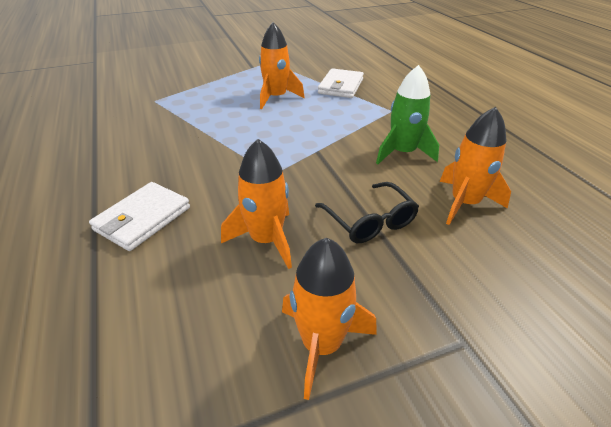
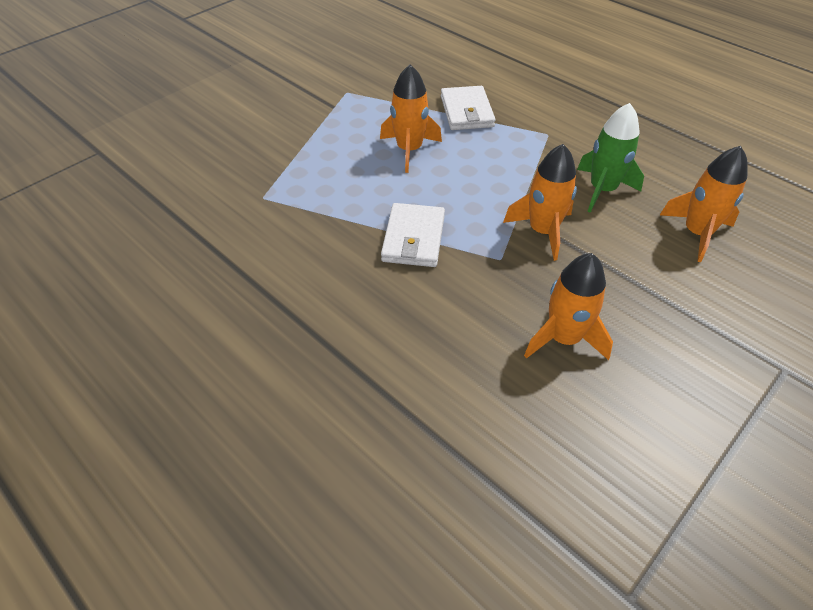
camera: 25 degrees left, 10 degrees up
(143, 219) = (423, 362): white wallet -> white wallet (413, 238)
(321, 345) = (692, 417): orange rocket -> orange rocket (542, 231)
(370, 221) = (635, 283): black glasses -> none

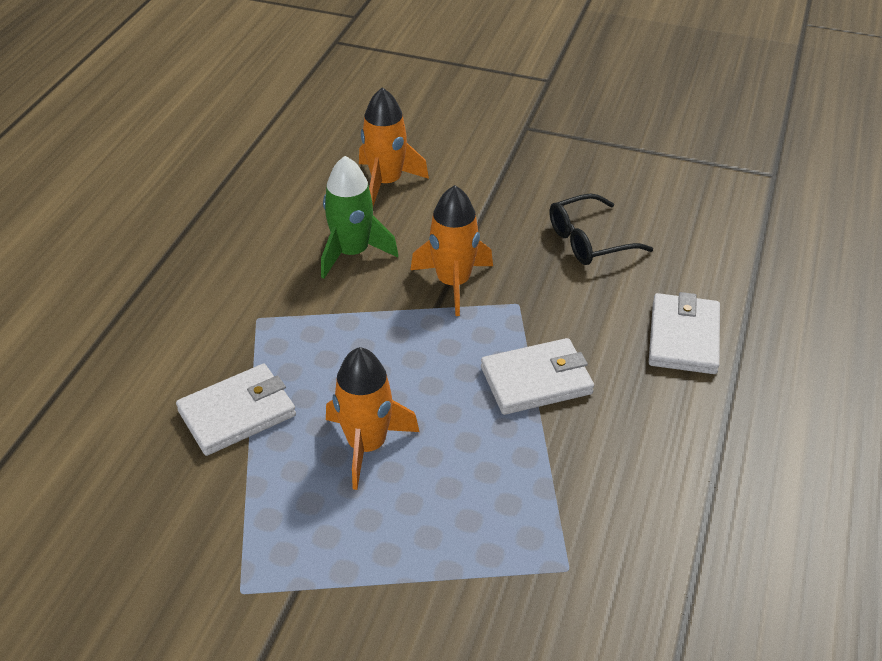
camera: 115 degrees left, 5 degrees down
(404, 345) = (683, 337): none -> white wallet
(563, 338) = (589, 240): orange rocket -> black glasses

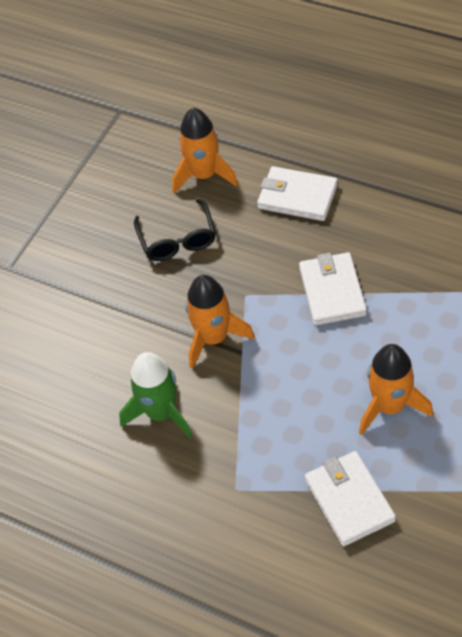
camera: 75 degrees left, 10 degrees up
(386, 182) = (64, 383): orange rocket -> orange rocket (204, 175)

